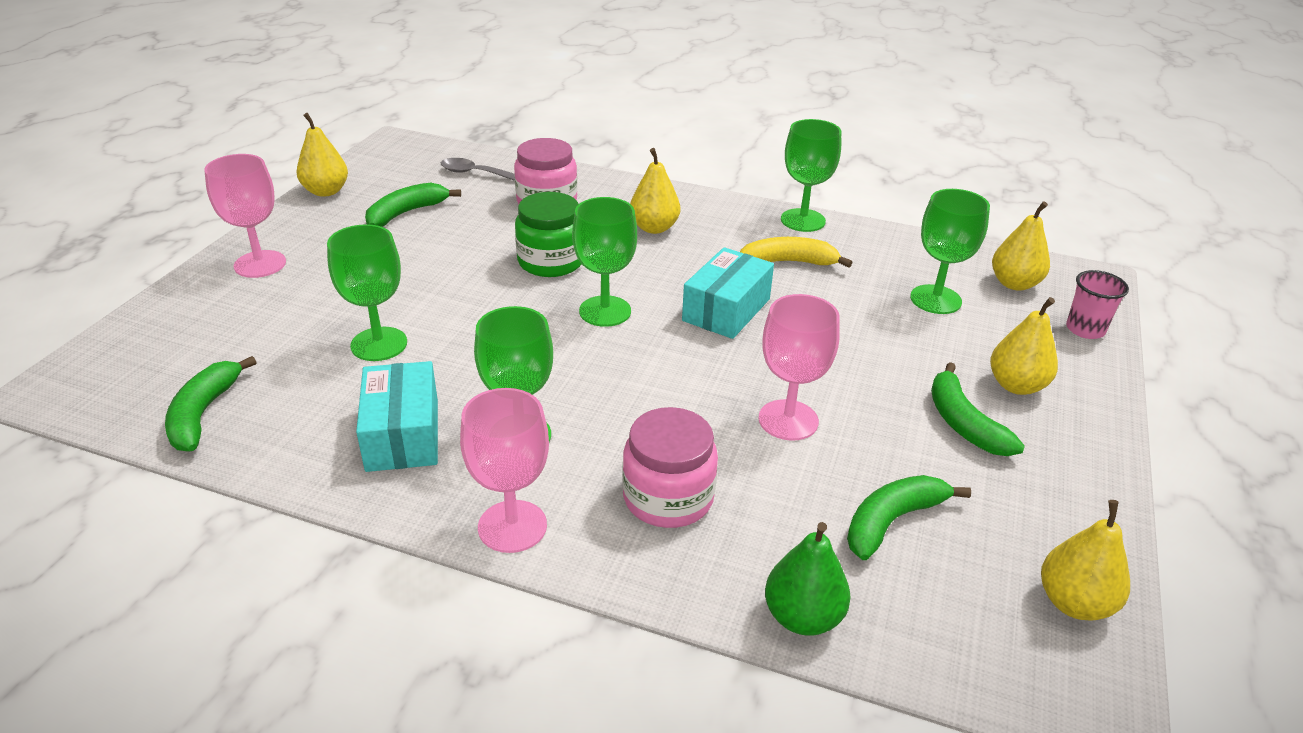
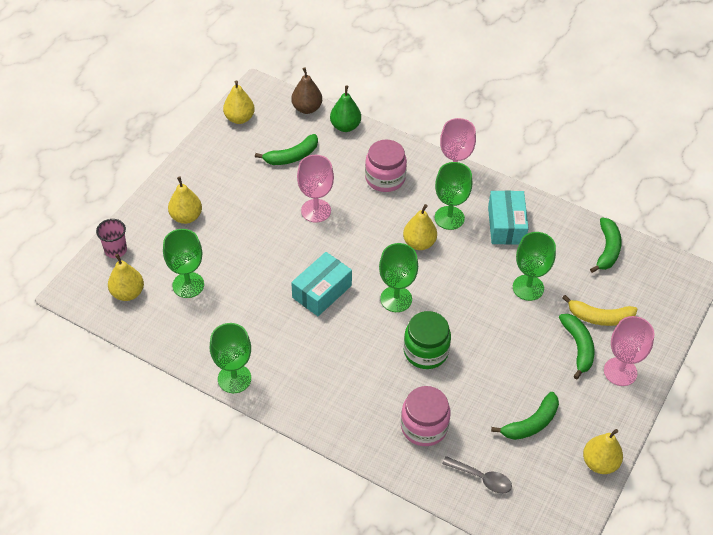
camera: 170 degrees left, 15 degrees up
(654, 228) = (347, 382): yellow pear -> yellow pear (419, 243)
(788, 262) = (265, 332): yellow banana -> yellow banana (599, 317)
(926, 659) = (307, 108): none -> brown pear
(963, 423) = (229, 198): green banana -> green banana (578, 347)

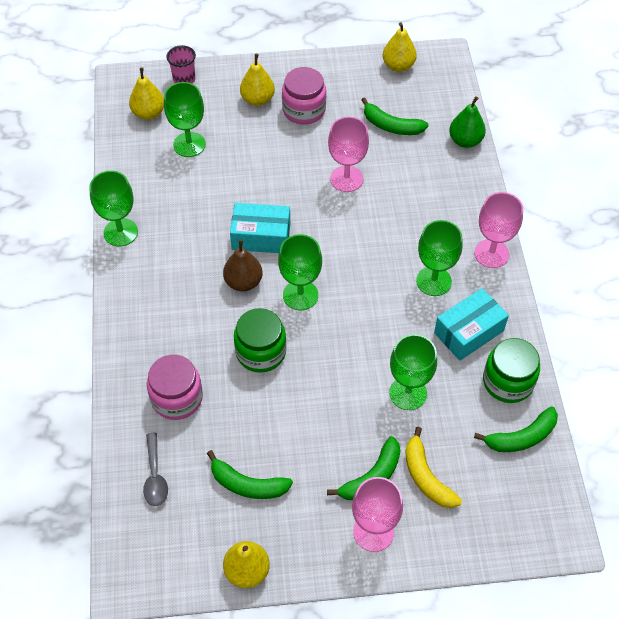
camera: 55 degrees right, 5 degrees up
(307, 108) = (458, 102): brown pear -> brown pear (243, 282)
(385, 178) = (433, 205): pink jar -> pink jar (304, 110)
(419, 243) = (381, 275): yellow pear -> none
(561, 230) = (508, 381): none -> green jar

